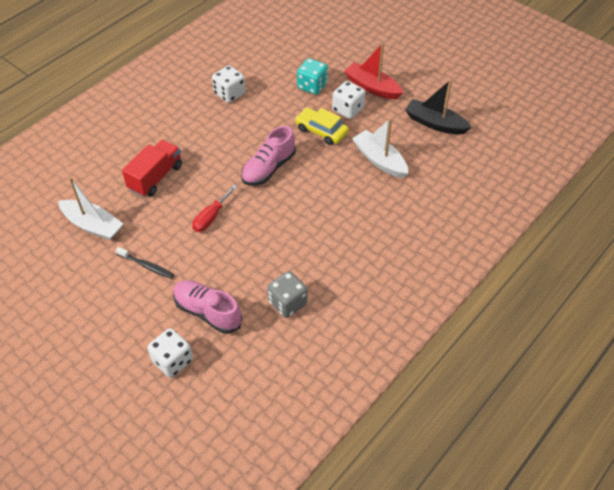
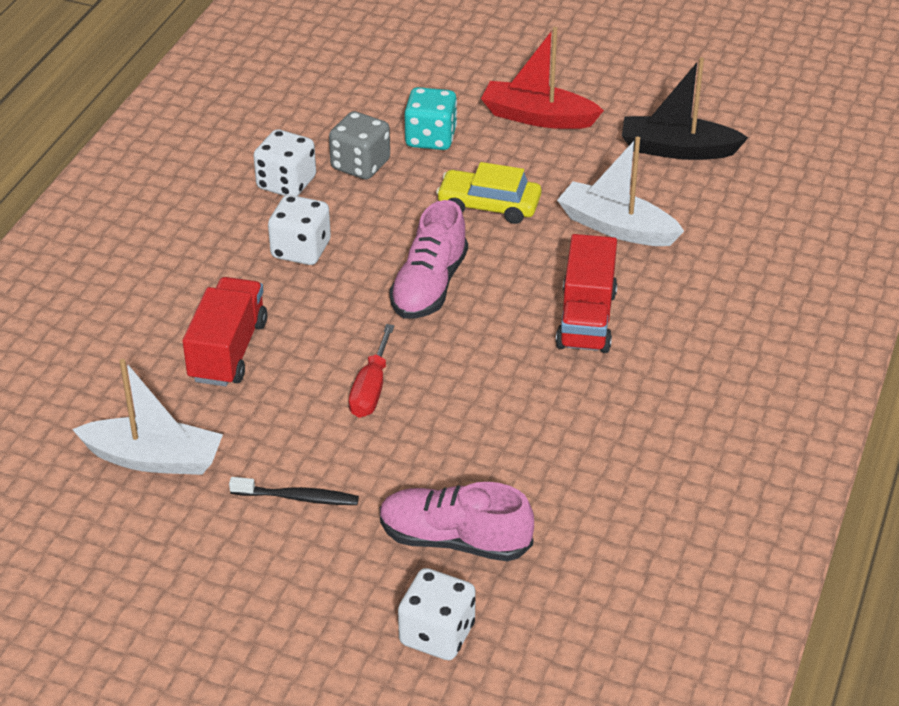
camera: 20 degrees left, 10 degrees down
(287, 303) = (587, 487): grey dice -> grey dice (360, 165)
(336, 208) = (586, 319): none -> red truck
(348, 109) = (515, 161): white dice -> white dice (301, 250)

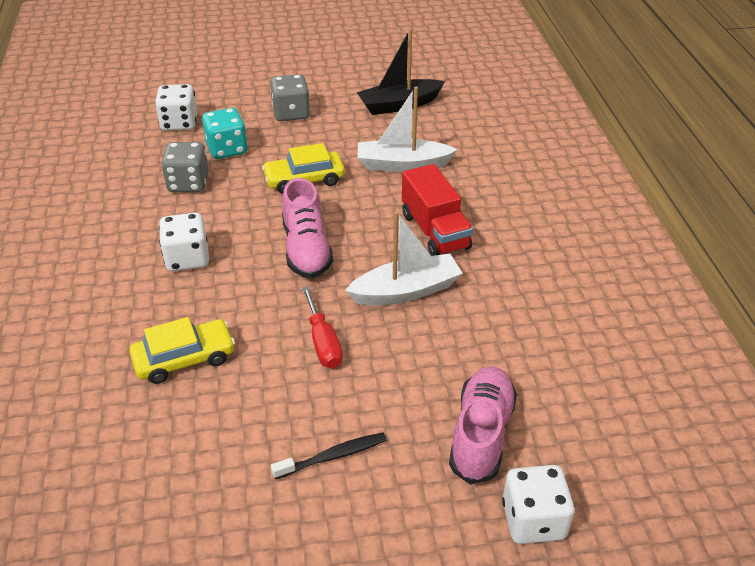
camera: 30 degrees left, 0 degrees up
(154, 459) = (184, 479): white boat -> white boat (406, 291)
(228, 351) = (184, 359): red truck -> yellow car
(286, 183) = (140, 214): white dice -> white dice (179, 123)
(454, 540) = (481, 434): pink shoe -> pink shoe turned 120 degrees clockwise
(537, 117) = (291, 113): red boat -> grey dice

